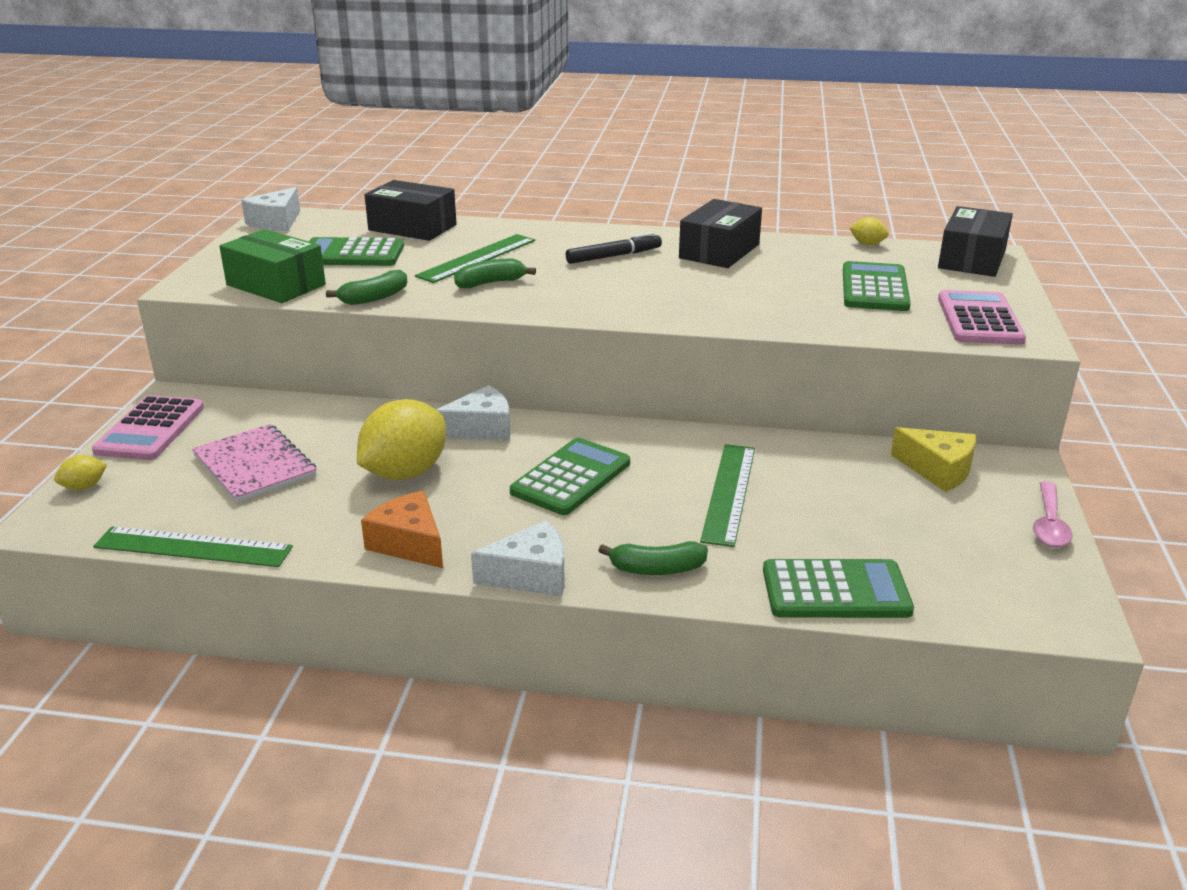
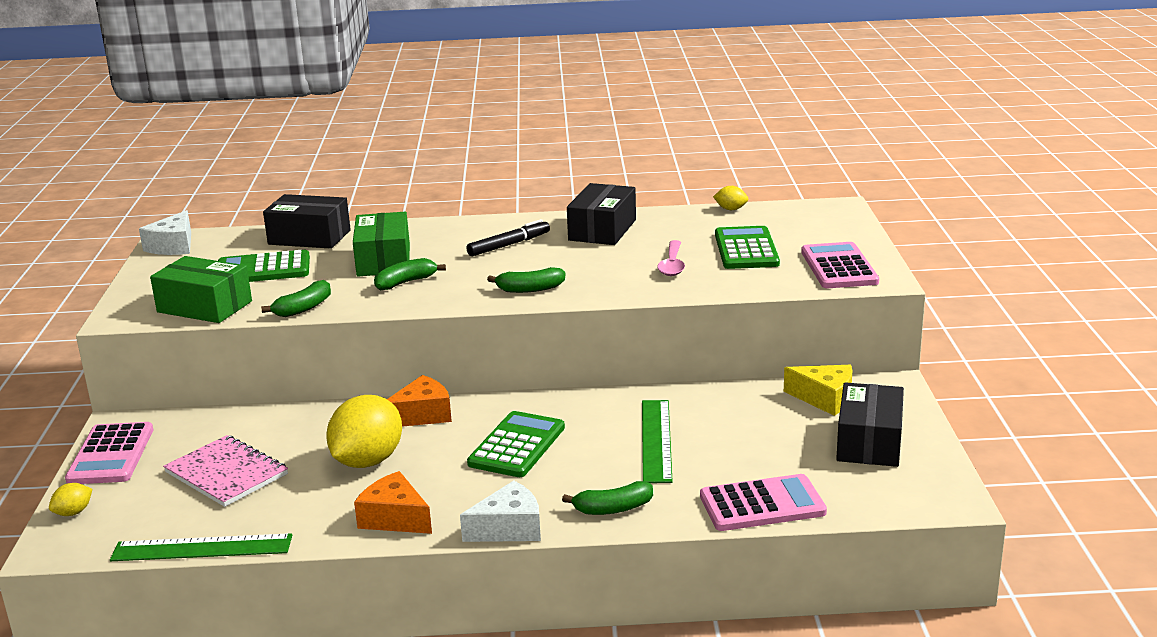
camera: 10 degrees left, 5 degrees down
(477, 258) = (383, 260): green ruler -> green box
(481, 429) = (422, 415): white cheese -> orange cheese
(620, 305) = (530, 289): none -> green banana
(835, 591) = (762, 505): green calculator -> pink calculator
(972, 259) = (823, 214): black box -> black box (869, 442)
(1049, 524) = (920, 430): pink spoon -> pink spoon (672, 265)

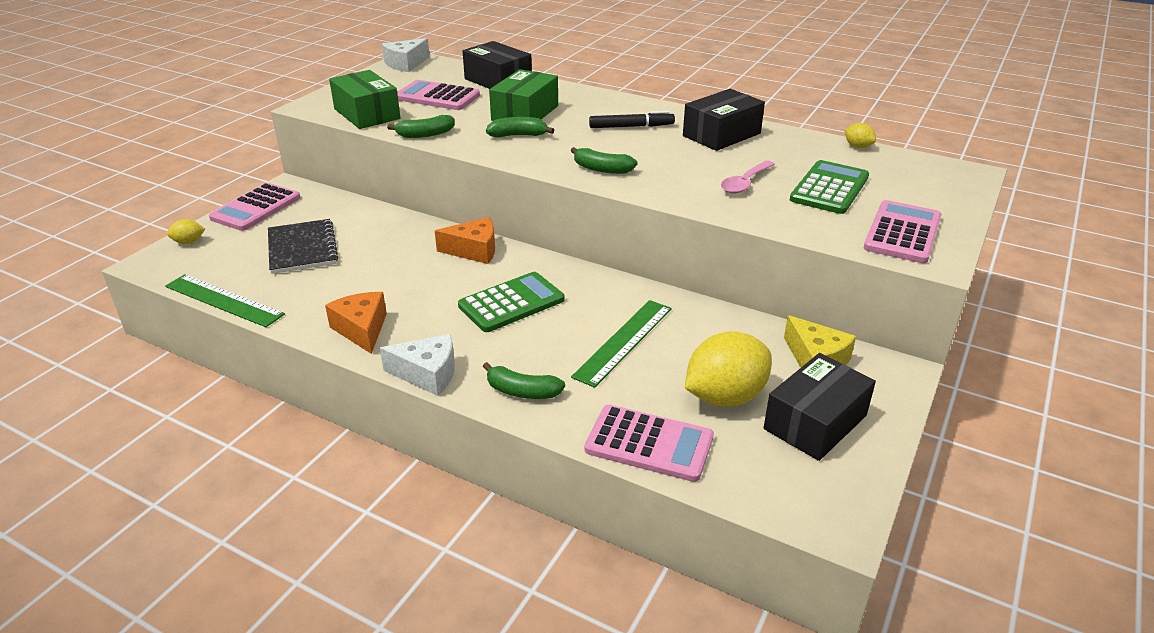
camera: 30 degrees right, 10 degrees up
(226, 473) = (302, 248): pink notebook -> black notebook
(263, 269) = (437, 97): green calculator -> pink calculator
(368, 461) = (397, 274): yellow lemon -> yellow lemon (725, 397)

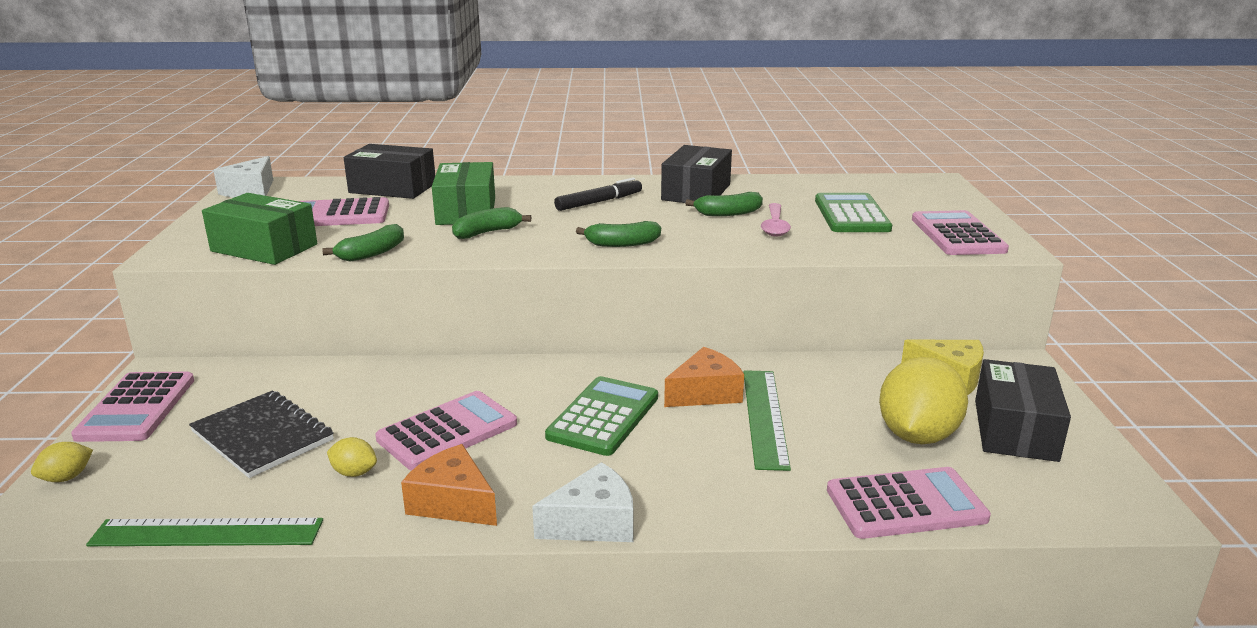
camera: 30 degrees left, 10 degrees down
(405, 280) = (447, 431): none -> pink calculator
(474, 250) = (497, 377): orange cheese -> orange cheese (705, 393)
(522, 391) = (721, 502): green banana -> green banana (728, 213)
(857, 147) = (826, 179): yellow lemon -> yellow lemon (354, 473)

